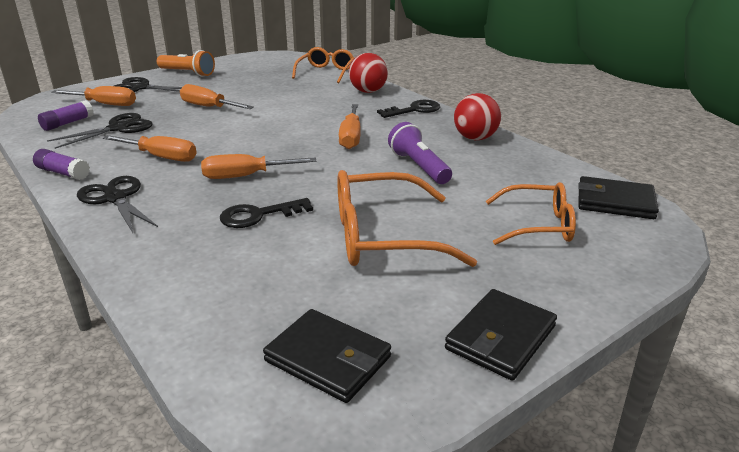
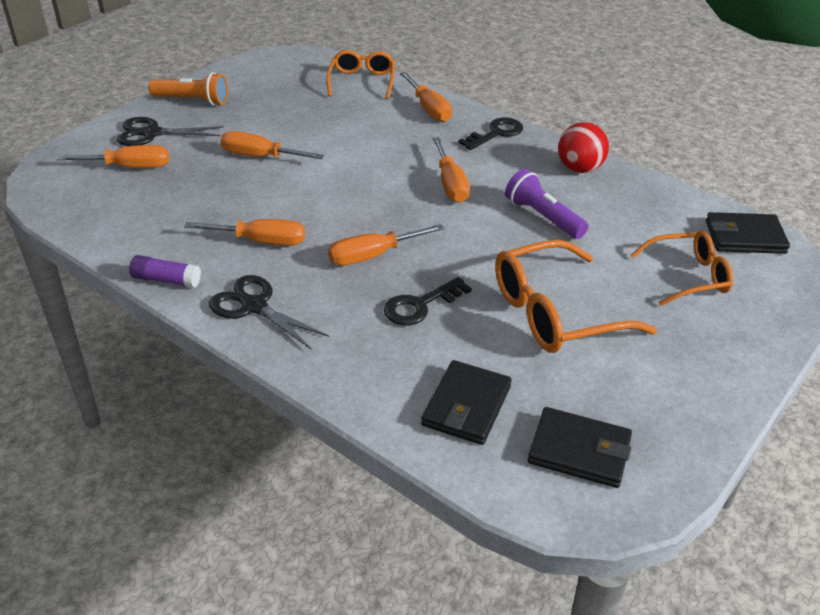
camera: 15 degrees left, 10 degrees up
(68, 123) = (108, 204): purple glue stick -> none
(118, 128) = (177, 204): black scissors -> none
(368, 91) = (429, 109): red ball -> orange screwdriver
(500, 338) = (708, 404): black wallet -> black wallet (466, 406)

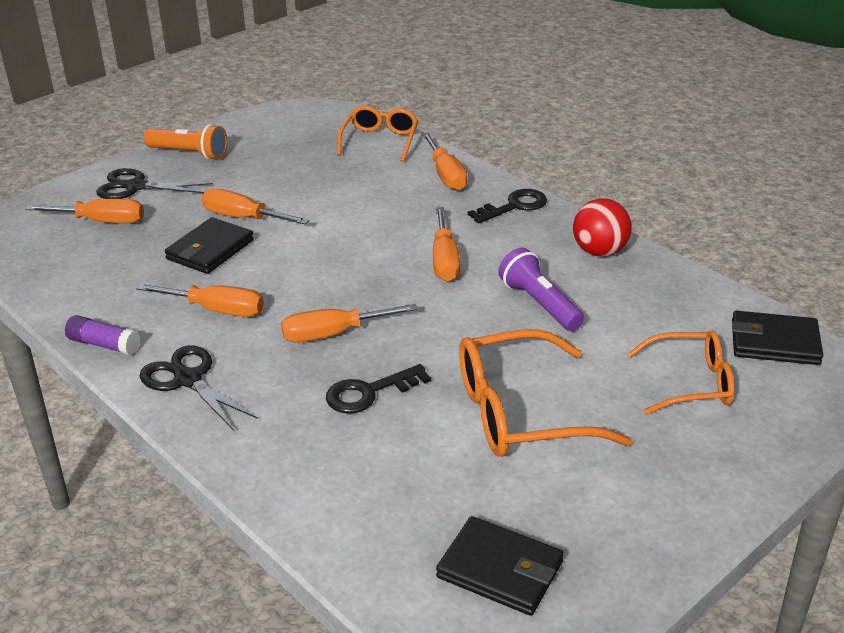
camera: 10 degrees right, 5 degrees down
(466, 406) = (387, 508): black wallet -> black wallet (210, 250)

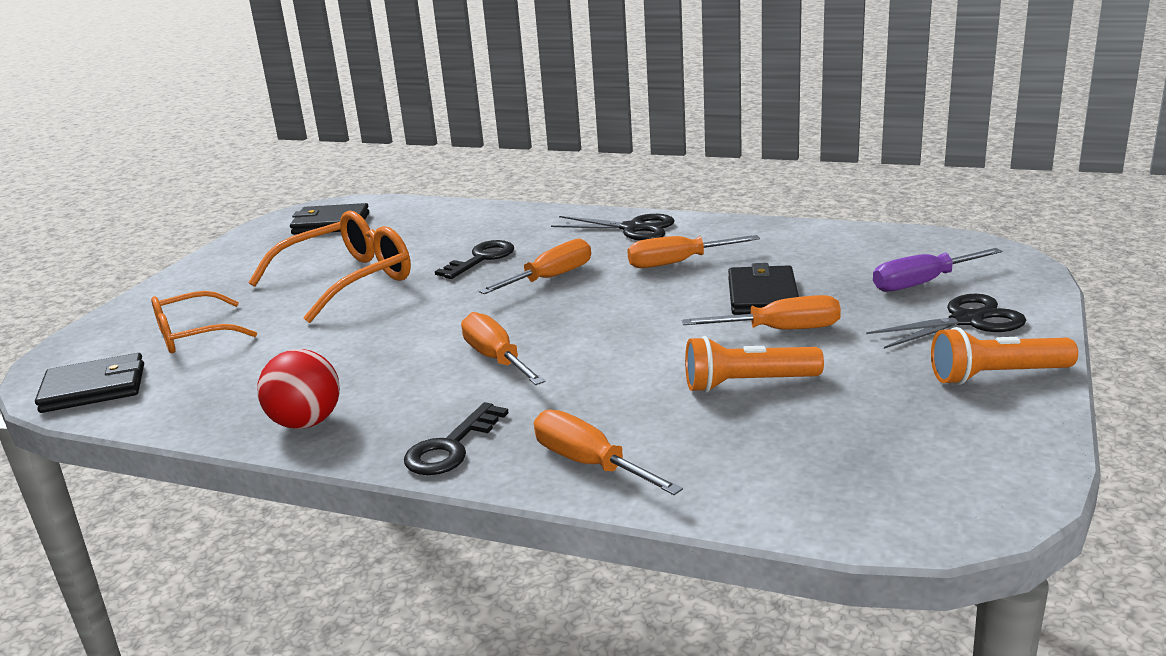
camera: 155 degrees right, 10 degrees down
(101, 221) = (922, 283): orange screwdriver -> purple screwdriver
(104, 344) = (731, 225): purple glue stick -> none
(314, 190) = (747, 383): none -> orange flashlight
(379, 141) = (760, 489): orange glasses -> none
(540, 304) = (362, 351): purple flashlight -> none

